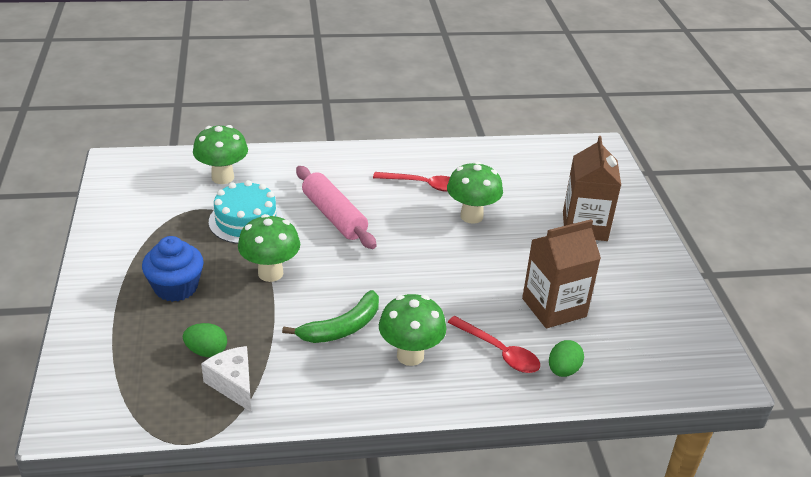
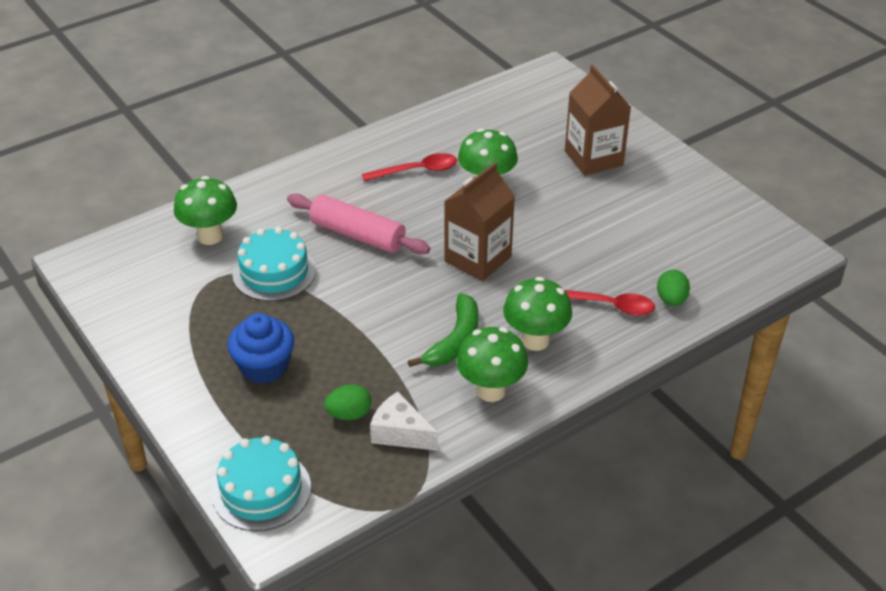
camera: 25 degrees left, 5 degrees up
(88, 381) = (261, 490): none -> turquoise cake
(270, 273) = (344, 315): green mushroom -> green mushroom (491, 391)
(554, 307) = (623, 246): brown carton -> brown carton (478, 259)

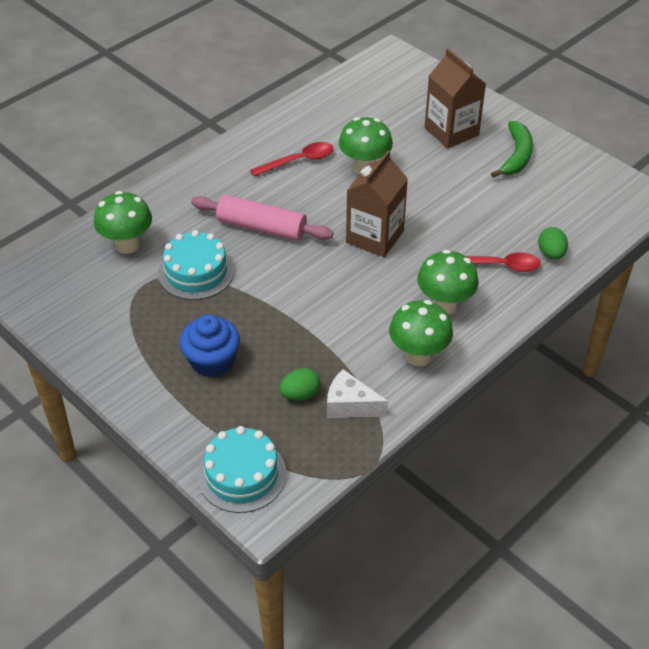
camera: 10 degrees left, 5 degrees up
(455, 340) = (375, 314): green banana -> green banana (516, 156)

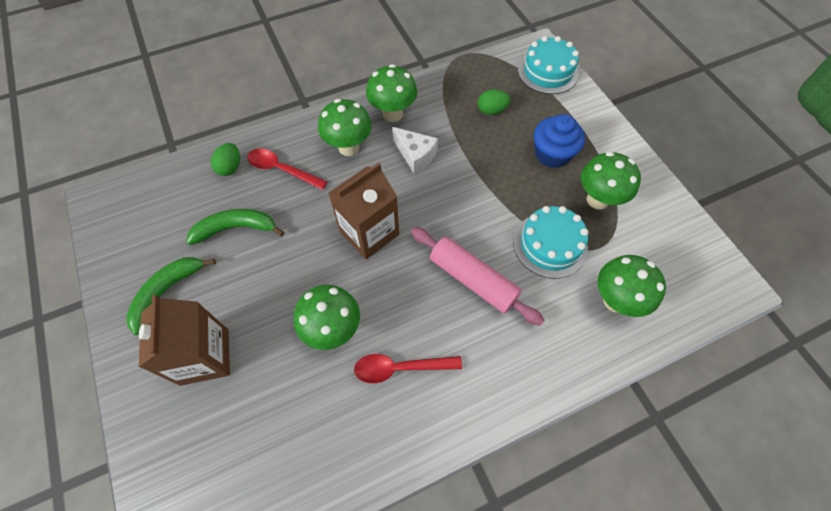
camera: 160 degrees left, 15 degrees up
(152, 326) = (597, 200): none -> green mushroom
(350, 405) = (459, 94): white cheese -> white cheese (415, 155)
(499, 209) = (236, 228): none -> green banana

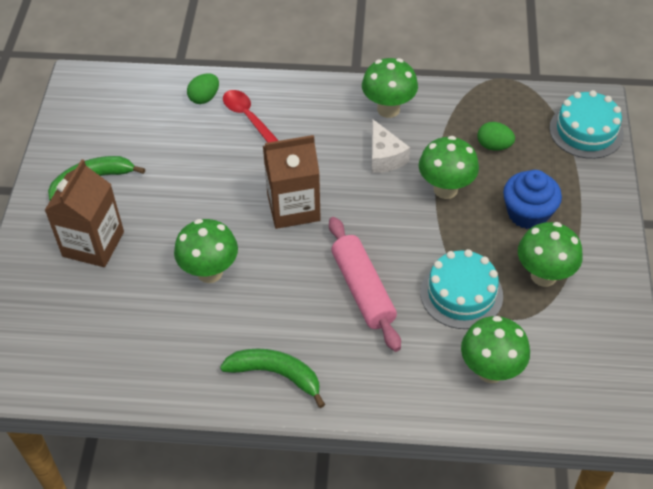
camera: 30 degrees right, 10 degrees down
(236, 228) = (178, 153): green banana -> green banana (276, 374)
(348, 147) = (324, 123): green mushroom -> green mushroom (445, 189)
(399, 368) = (247, 329): red spoon -> none

